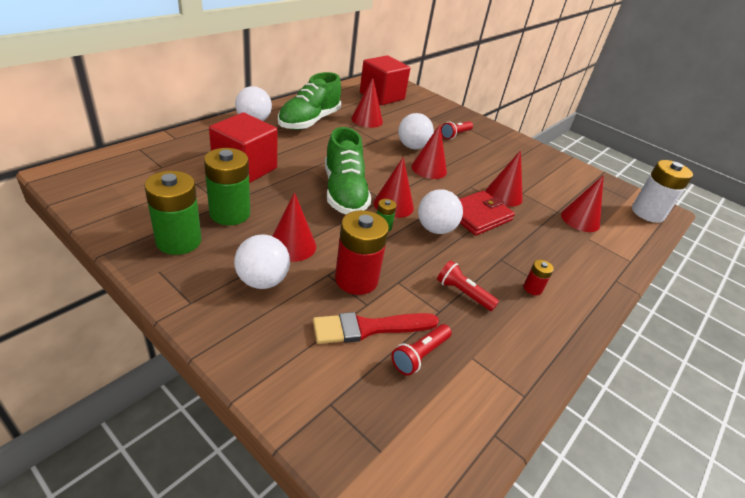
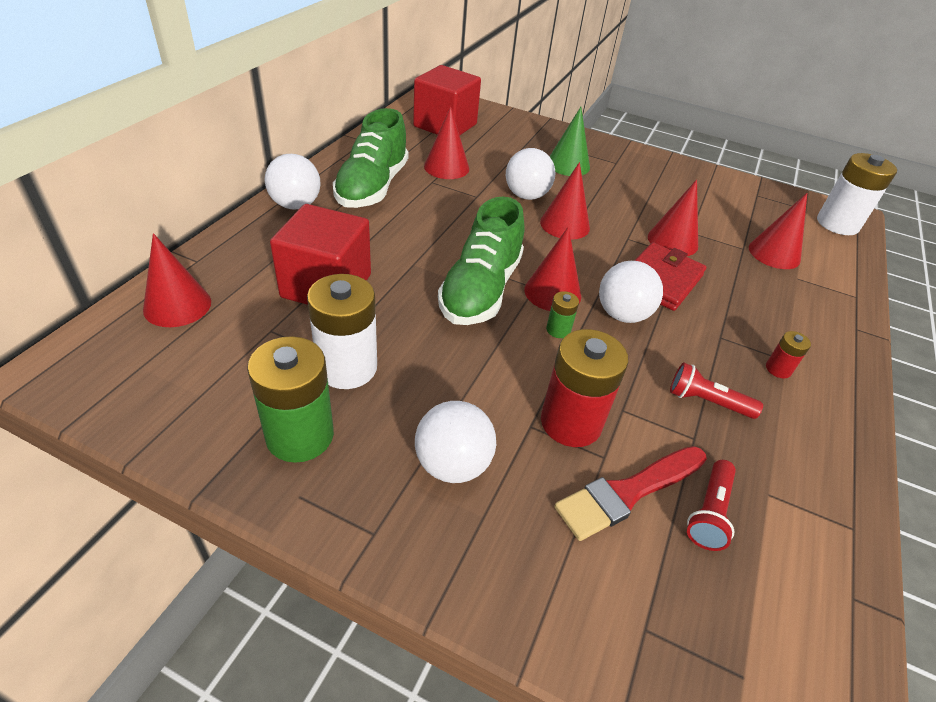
camera: 15 degrees left, 5 degrees up
(230, 213) = (347, 367): green battery -> white battery
(292, 245) = (460, 394): red cone -> red cone (177, 305)
(344, 192) = (480, 290): green shoe -> green shoe turned 45 degrees clockwise
(455, 135) = (568, 165): red flashlight -> green cone

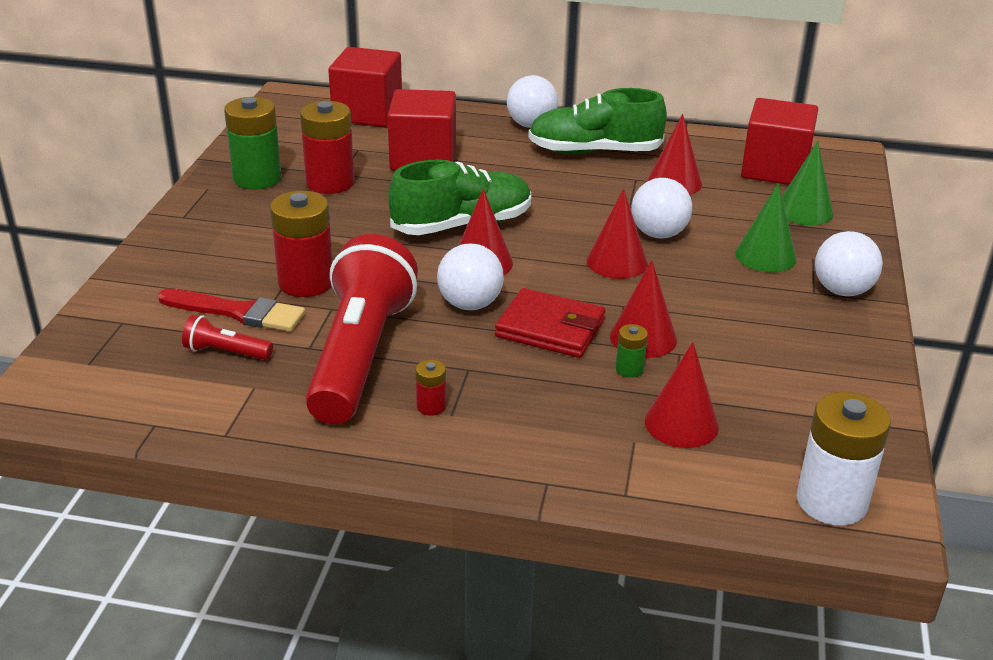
camera: 80 degrees right, 10 degrees down
(177, 305) = (367, 113): red cone -> red cube
(347, 367) = (330, 183): white battery -> red battery
(452, 464) = (246, 236): white ball -> white ball (842, 291)
(480, 290) = (462, 225): green shoe -> green shoe turned 150 degrees clockwise
(510, 134) = (804, 211): none -> green cone
(558, 330) = (425, 269): green battery -> green battery (629, 369)
(627, 493) = (238, 312): red brush -> red brush turned 150 degrees clockwise
(707, 402) = (359, 355): red flashlight -> red flashlight, size x2.48

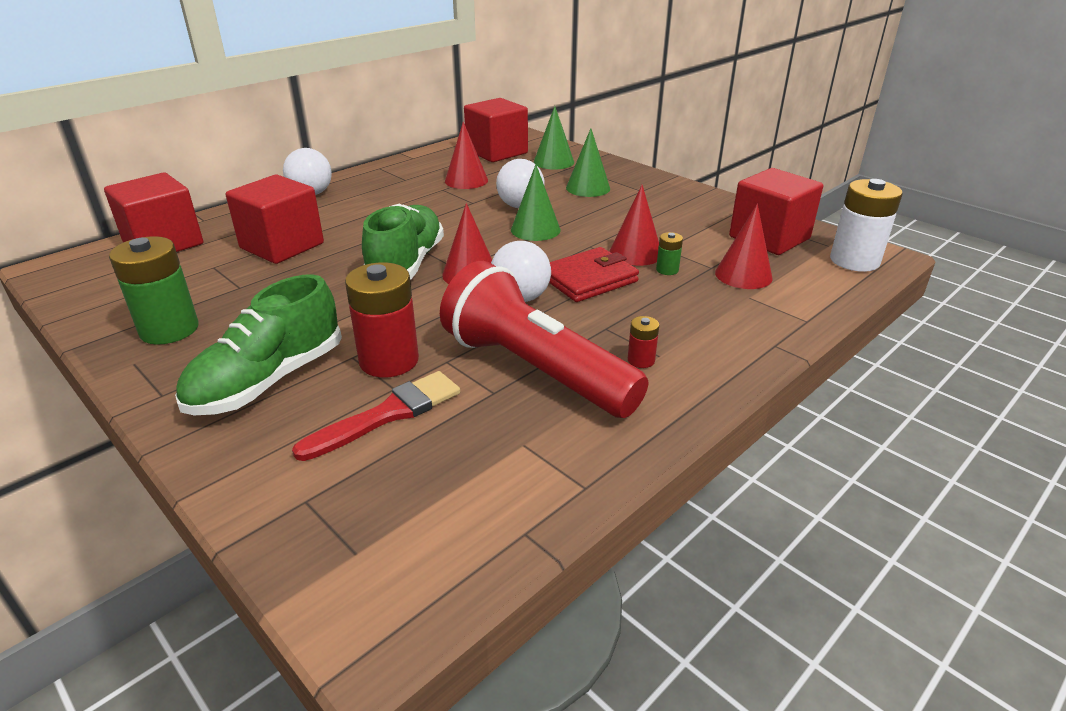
camera: 55 degrees left, 0 degrees up
(226, 352) = (448, 443): red flashlight -> none
(330, 183) = (245, 296): red battery -> none
(594, 152) = (386, 188): green shoe -> green shoe (268, 381)
(617, 262) = (535, 229): red cone -> green cone
(808, 419) = (769, 238): none -> red cube
(842, 291) = (649, 183): white ball -> none

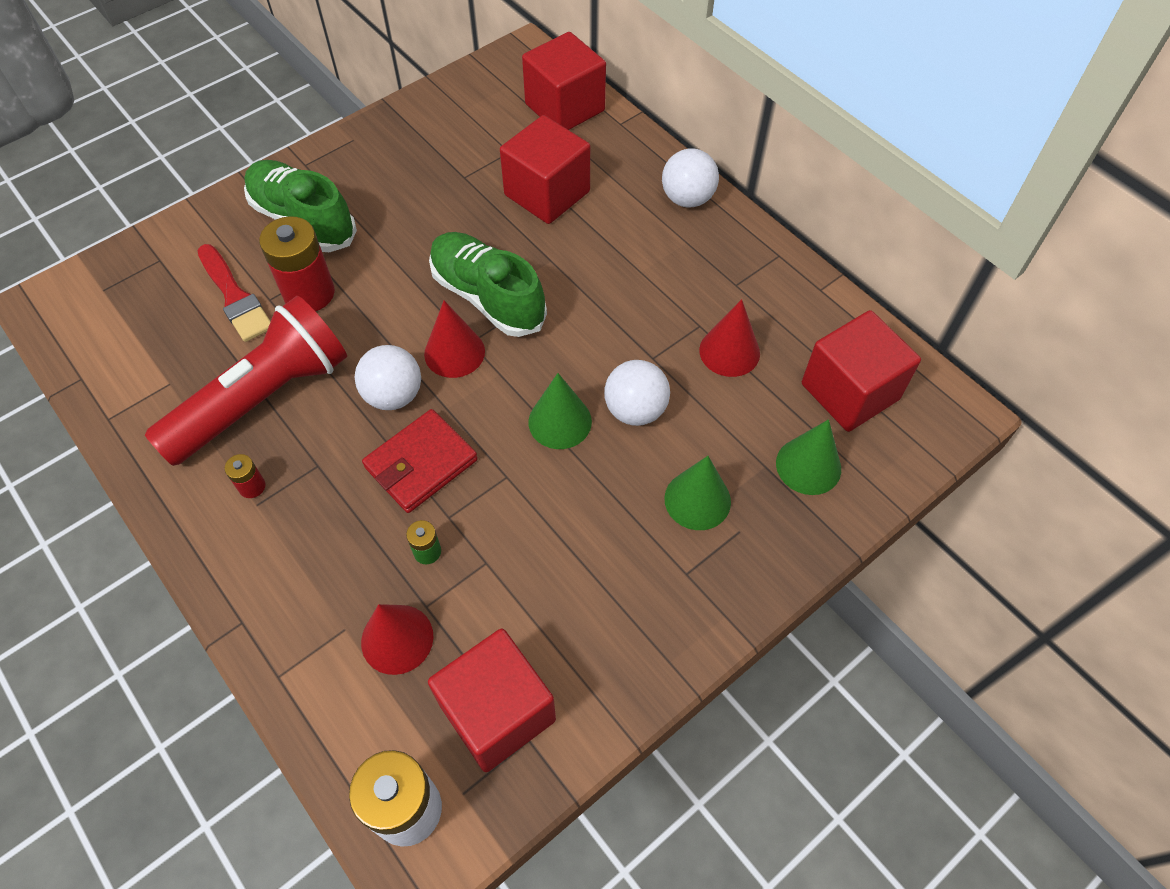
camera: 95 degrees right, 25 degrees up
(169, 329) = (397, 148): green battery -> none
(406, 264) = (488, 297): green shoe -> green shoe turned 150 degrees counterclockwise
(589, 279) = (421, 463): red wallet -> red wallet turned 75 degrees clockwise
(635, 253) = (478, 525): red cone -> none

